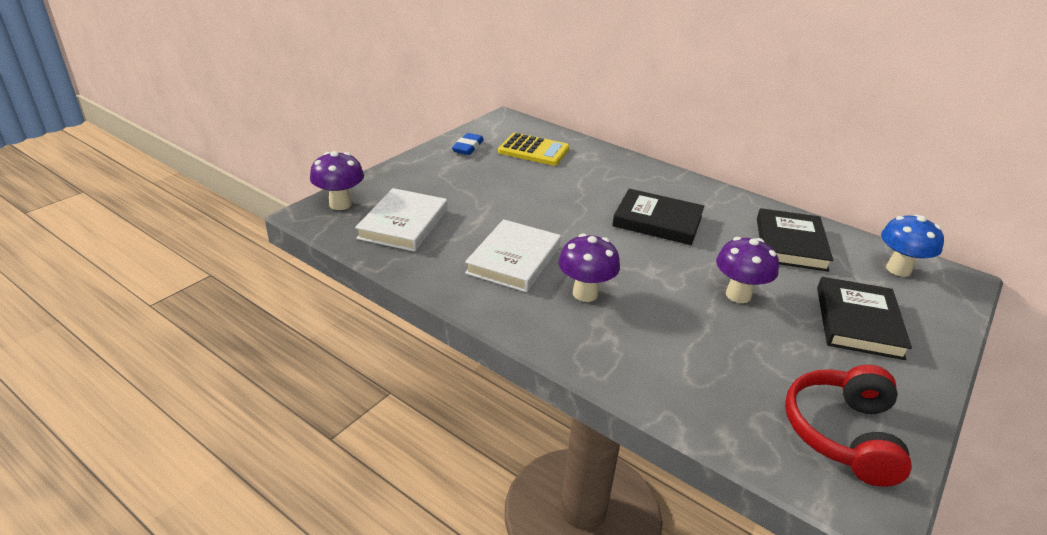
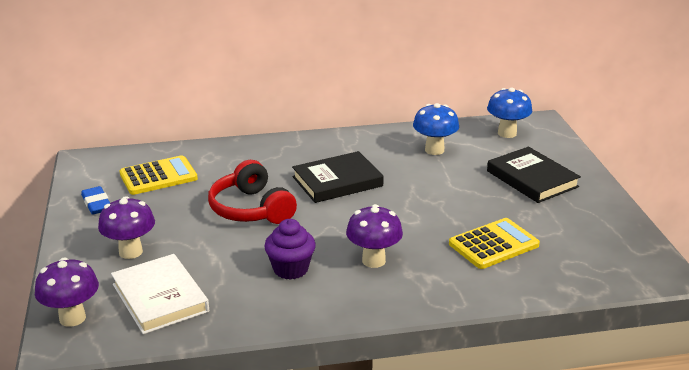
camera: 45 degrees left, 5 degrees down
(514, 259) = (290, 269): white book -> purple cupcake
(715, 350) = (493, 244): none -> yellow calculator
(738, 295) = (456, 202): purple mushroom -> purple mushroom (130, 252)
(790, 244) = (434, 150): black book -> blue mushroom
(842, 433) = (607, 247): red headphones -> red headphones (251, 209)

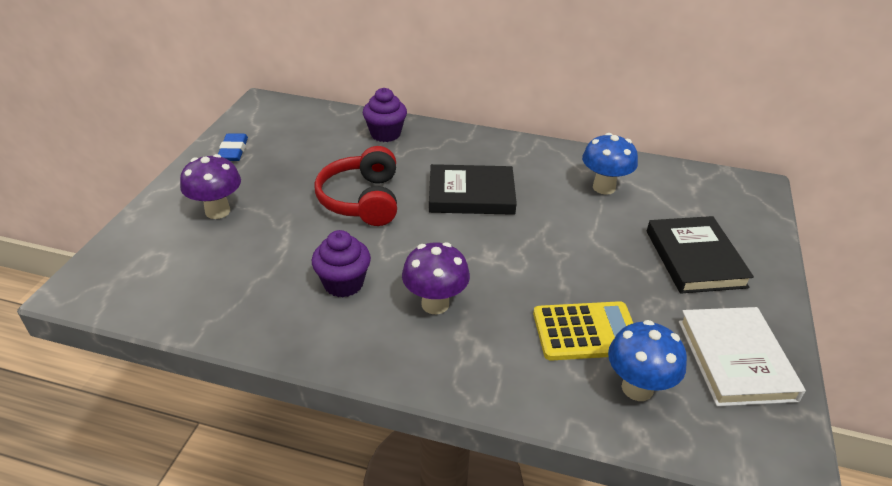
camera: 25 degrees right, 10 degrees up
(72, 318) = (110, 266): purple mushroom -> none
(158, 176) = (308, 138): yellow calculator -> none
(160, 298) = (199, 272): white book -> white book (735, 360)
(225, 156) = (385, 134): none -> purple cupcake
(507, 133) = (704, 190): blue mushroom -> blue mushroom (637, 388)

